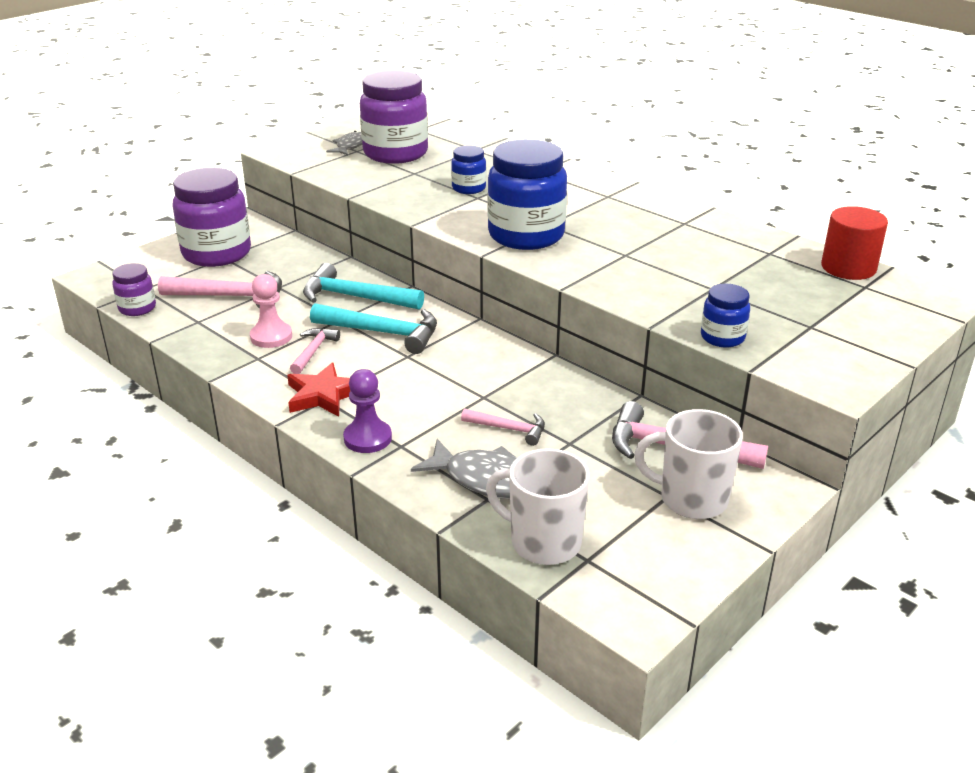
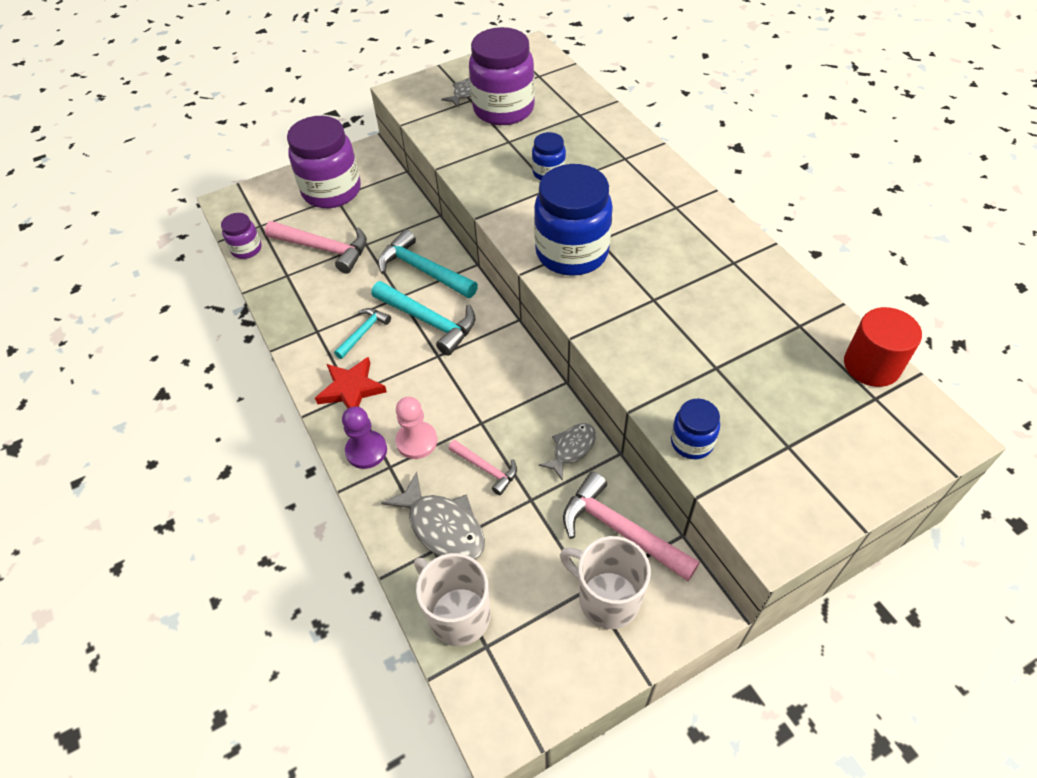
camera: 20 degrees right, 20 degrees up
(271, 337) = (337, 307): pink pawn -> pink pawn (417, 441)
(313, 351) = (363, 332): pink hammer -> turquoise hammer
(590, 400) = (571, 449): none -> grey fish

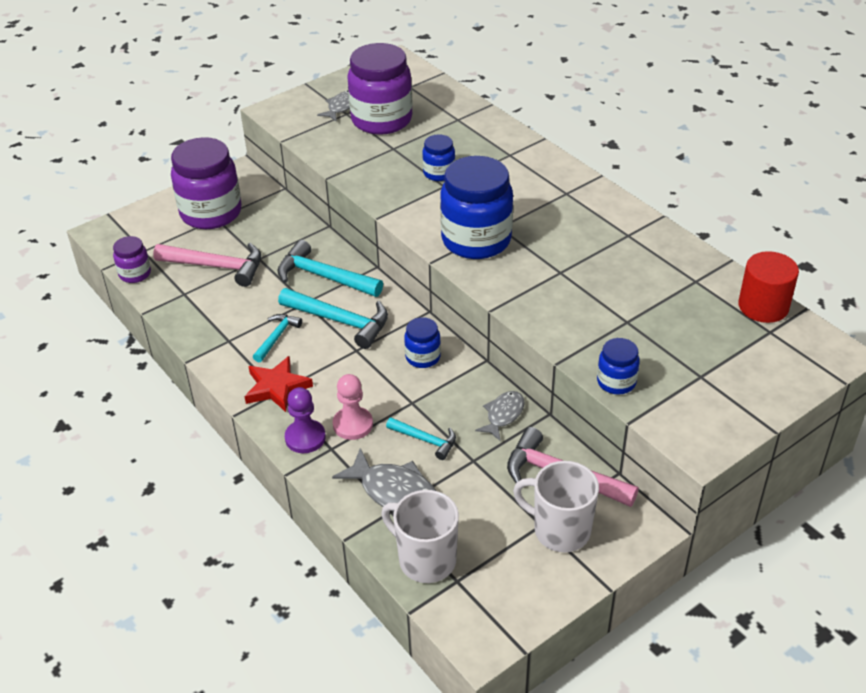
camera: 10 degrees left, 10 degrees down
(486, 469) = (425, 440): pink hammer -> turquoise hammer
(502, 371) = (423, 357): none -> blue jar

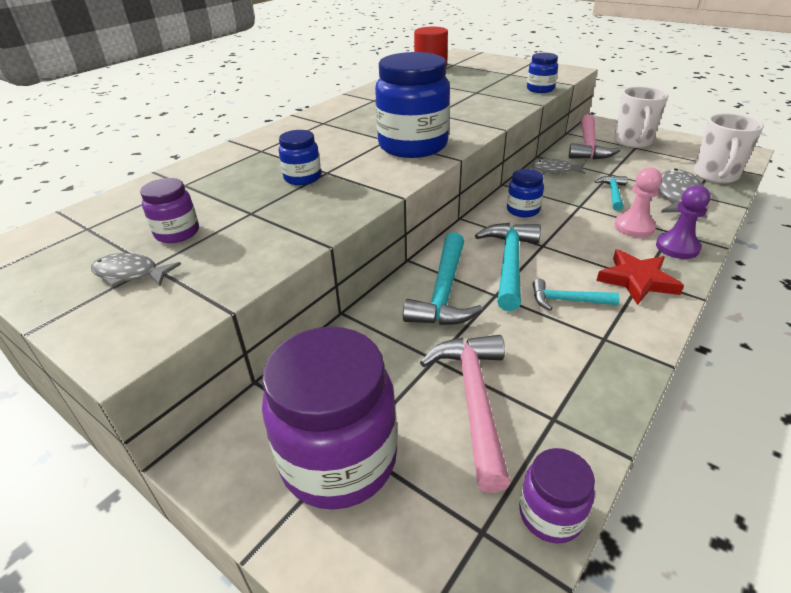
camera: 105 degrees left, 5 degrees down
(381, 120) = (177, 233): purple jar -> purple jar, size x0.49

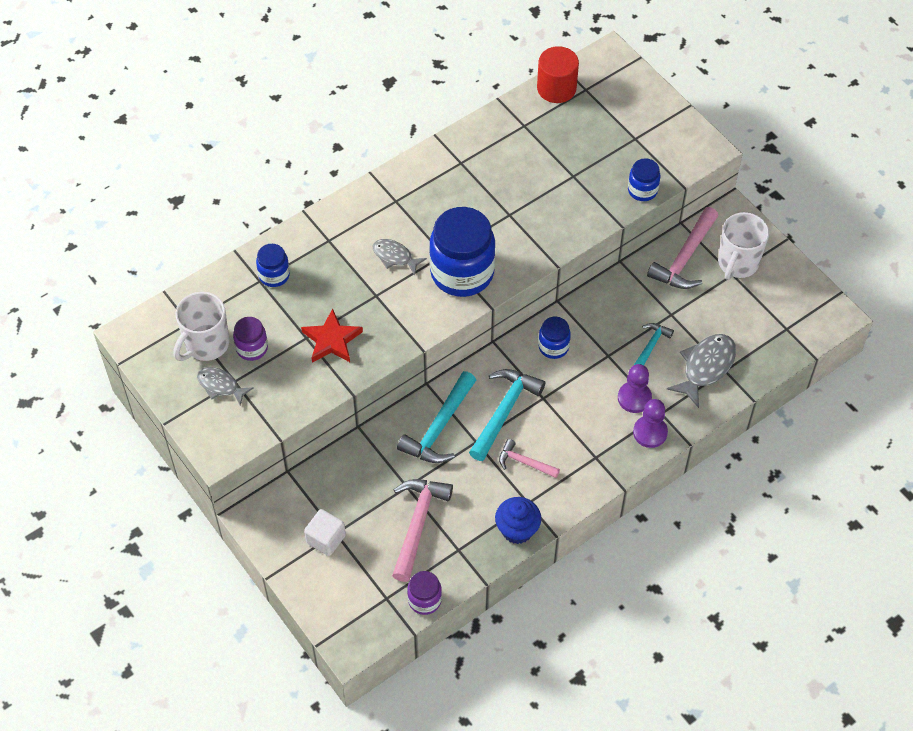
camera: 15 degrees right, 20 degrees up
(302, 178) = (354, 299): blue jar -> blue jar (274, 275)
(339, 459) = (326, 539): purple jar -> white cube
(555, 170) = (622, 292): grey fish -> grey fish (395, 257)
(567, 300) = (524, 462): turquoise hammer -> pink hammer
(616, 371) = (517, 530): none -> blue cupcake
(634, 227) = (634, 398): pink pawn -> purple pawn
(637, 280) = (590, 458): red star -> red star (331, 340)
(715, 176) = (769, 348): white mug -> white mug (206, 344)

